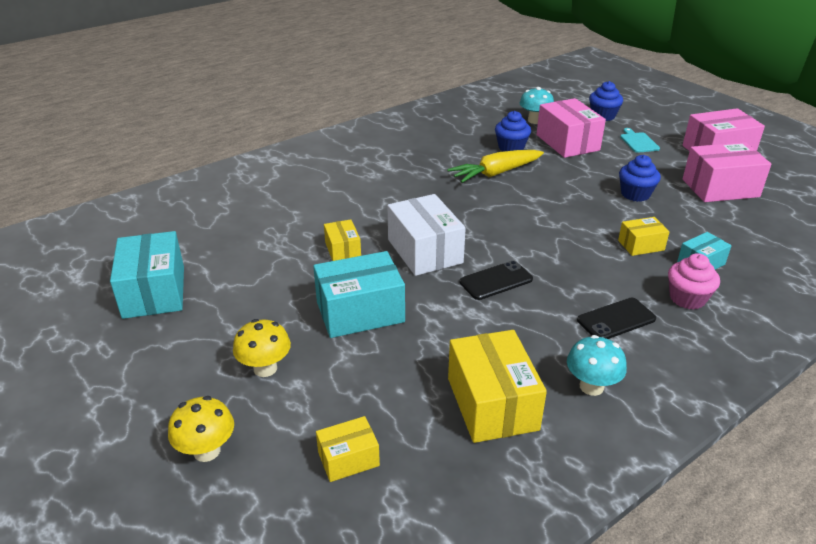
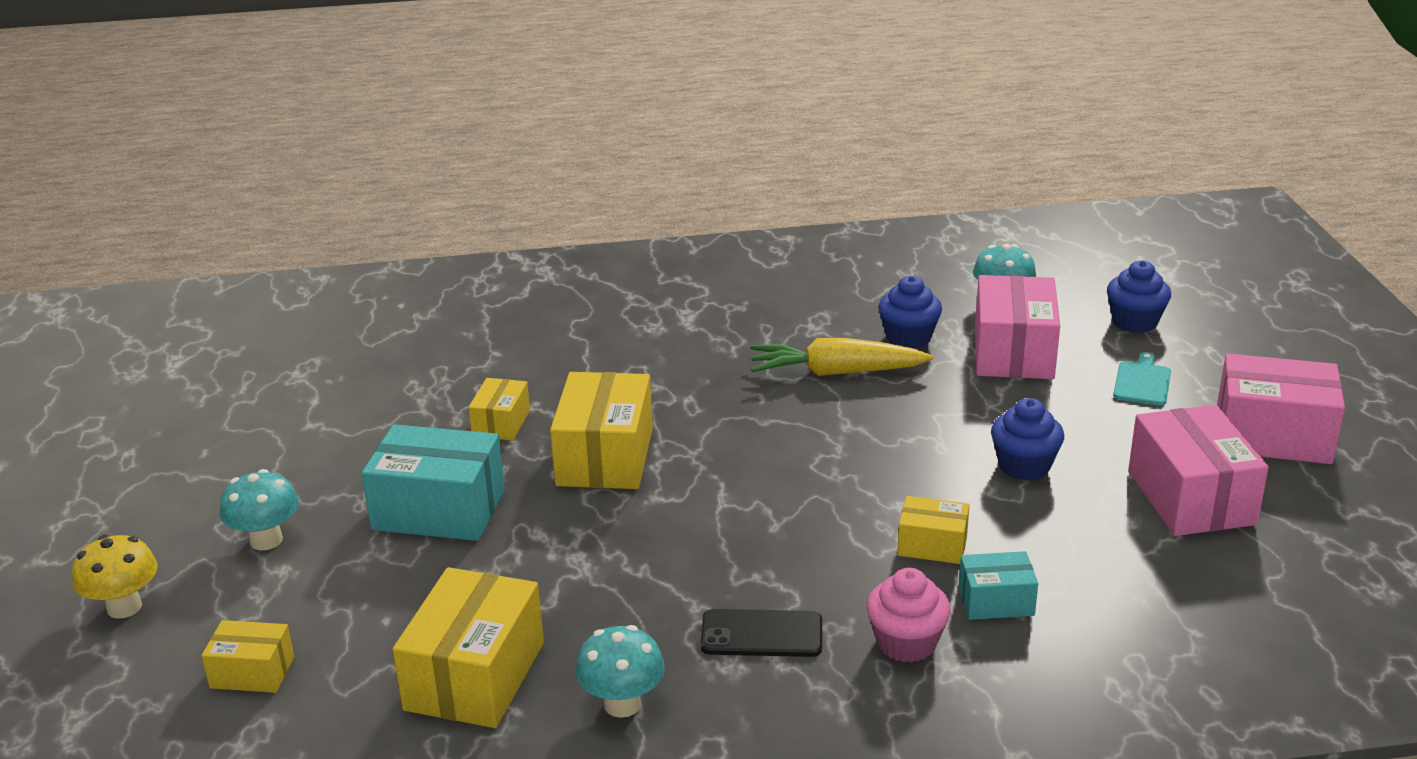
camera: 30 degrees right, 5 degrees down
(154, 292) = (236, 409): turquoise box -> none
(265, 368) = (266, 540): yellow mushroom -> turquoise mushroom
(425, 251) = (605, 457): white box -> yellow box
(496, 281) = (655, 527): black phone -> none
(720, 188) = (1191, 498): pink box -> pink box turned 60 degrees clockwise

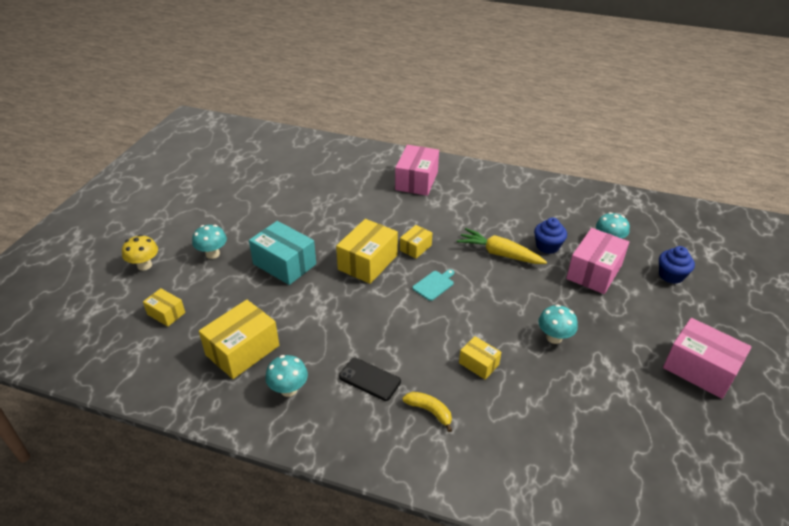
camera: 25 degrees right, 10 degrees up
(501, 423) = (338, 230): yellow box -> yellow box (415, 248)
(906, 643) = (429, 411): pink cupcake -> yellow banana
(996, 601) = (487, 407): turquoise box -> none
(1024, 466) = (554, 337): blue cupcake -> turquoise mushroom
(1142, 382) = (650, 312): turquoise cutting board -> turquoise cutting board (434, 285)
(1191, 498) = (628, 388): pink box -> pink box (416, 181)

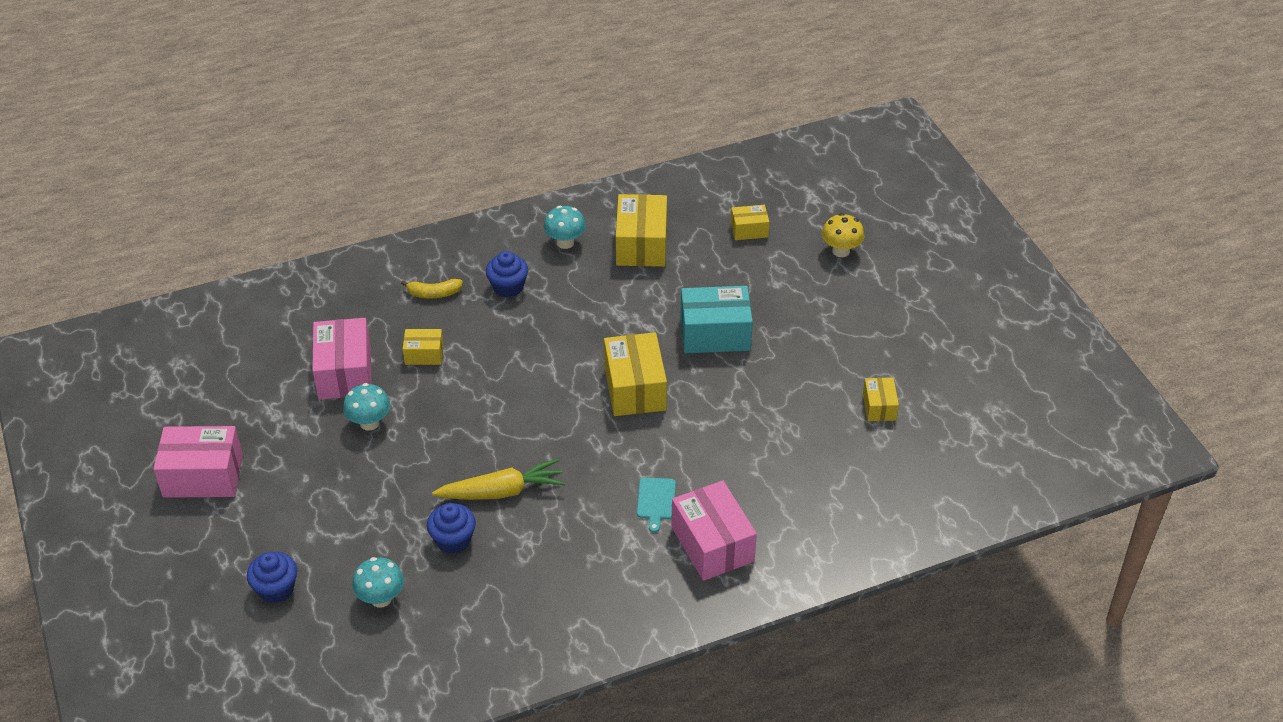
camera: 140 degrees right, 5 degrees up
(212, 254) = (799, 299): turquoise mushroom -> none
(369, 379) = (508, 287): black phone -> blue cupcake
(415, 248) = (604, 438): yellow box -> yellow box (879, 407)
(434, 285) = (538, 406): turquoise cutting board -> turquoise cutting board (656, 501)
(594, 272) = (373, 535): pink box -> pink box (344, 373)

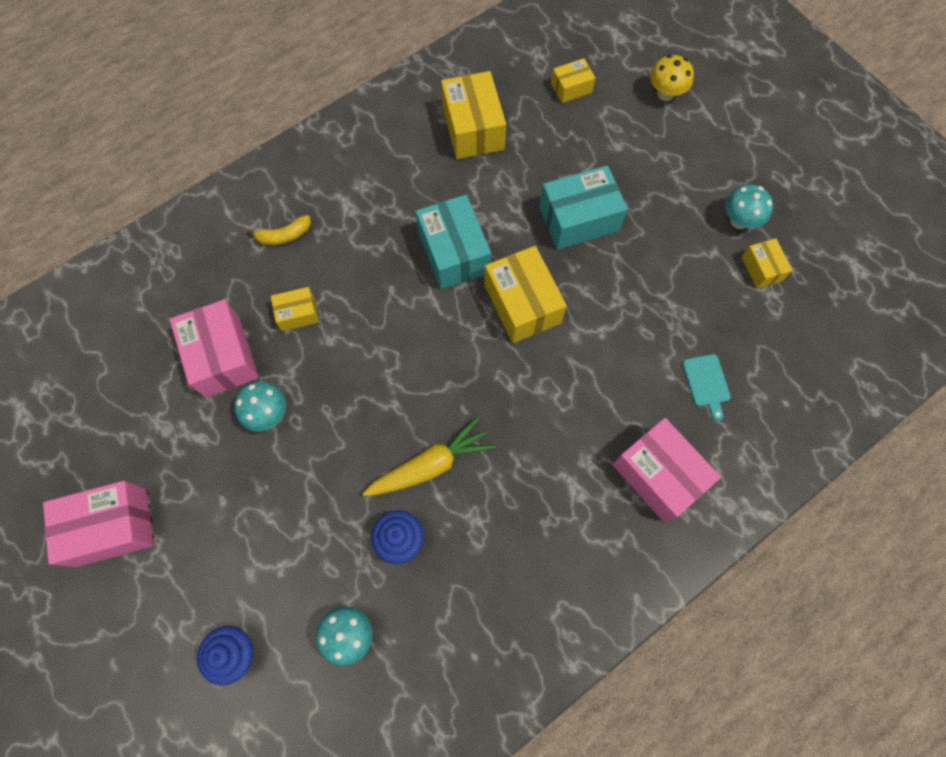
camera: 15 degrees left, 25 degrees up
(508, 287) = (357, 210): blue cupcake -> none
(565, 242) = (397, 143): turquoise mushroom -> turquoise mushroom (739, 221)
(585, 336) = (453, 253): none -> turquoise box
(656, 501) = (586, 436): turquoise cutting board -> turquoise cutting board (706, 383)

